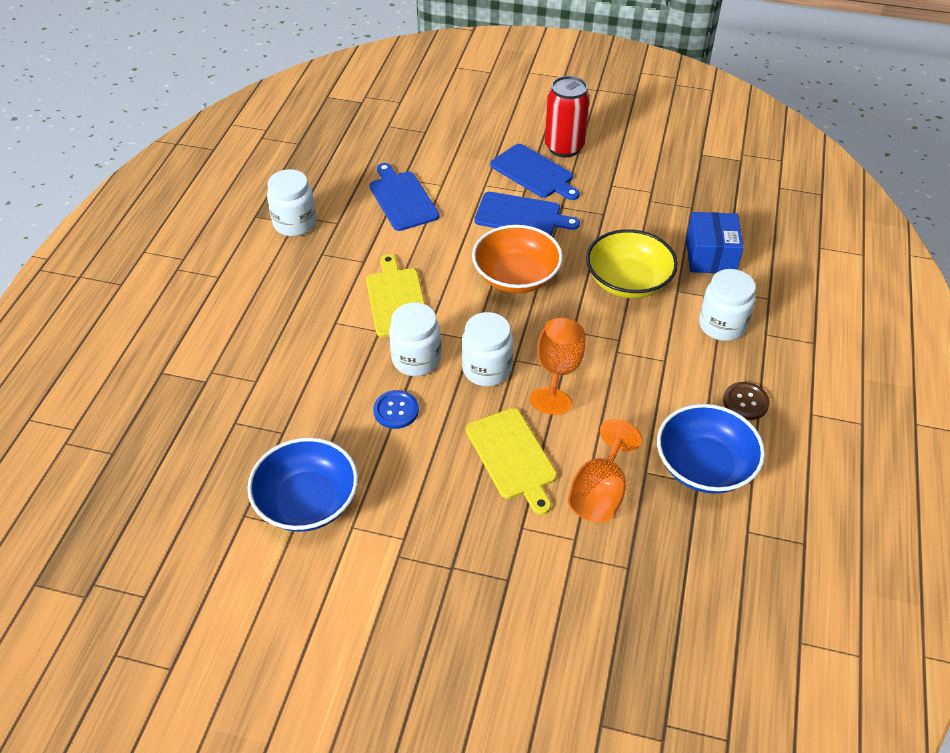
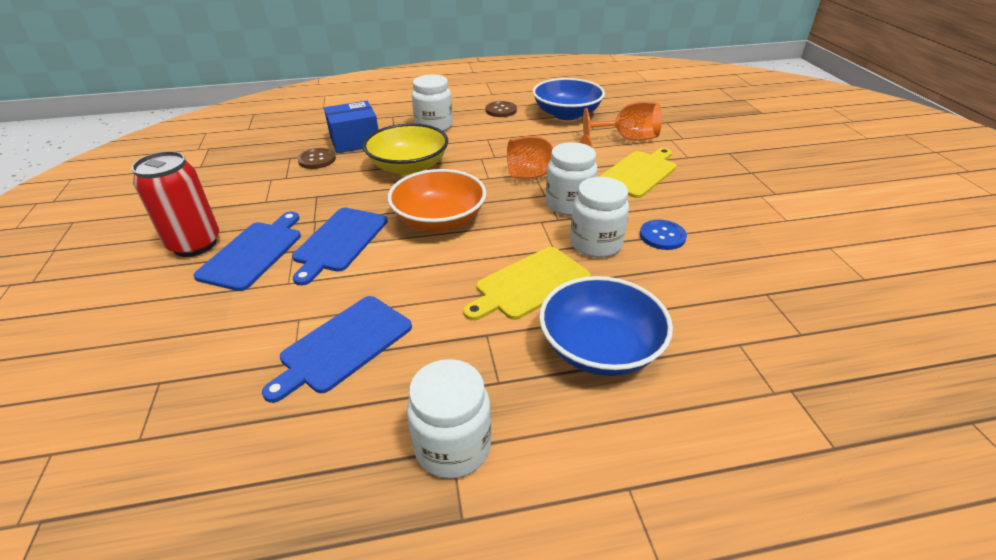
camera: 115 degrees left, 10 degrees down
(307, 501) = (802, 249): blue bowl -> blue bowl (600, 348)
(521, 215) = (339, 241): blue cutting board -> blue cutting board turned 150 degrees counterclockwise
(677, 223) = (317, 160): none -> brown button

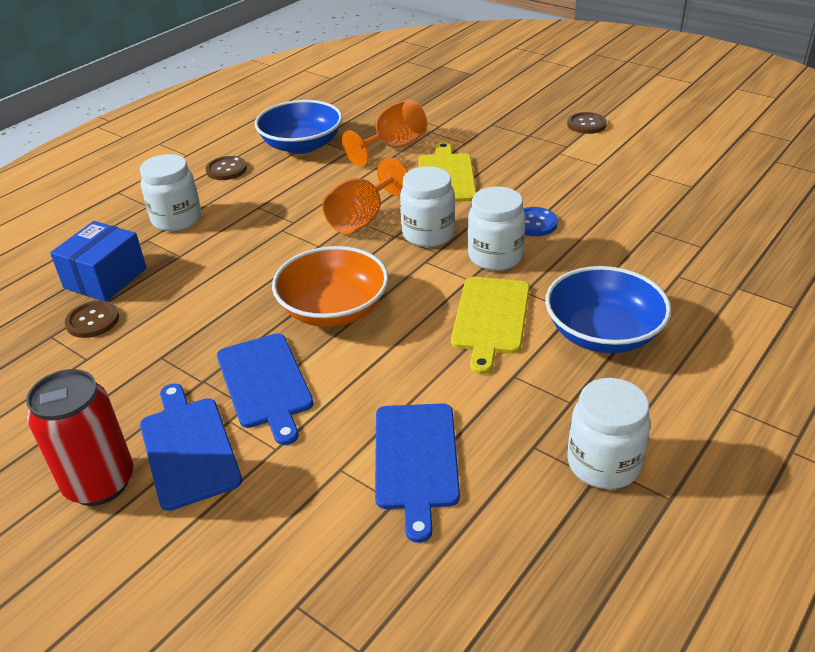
camera: 40 degrees left, 0 degrees up
(409, 167) = (218, 275): yellow bowl -> none
(818, 185) = (586, 124): none -> brown button

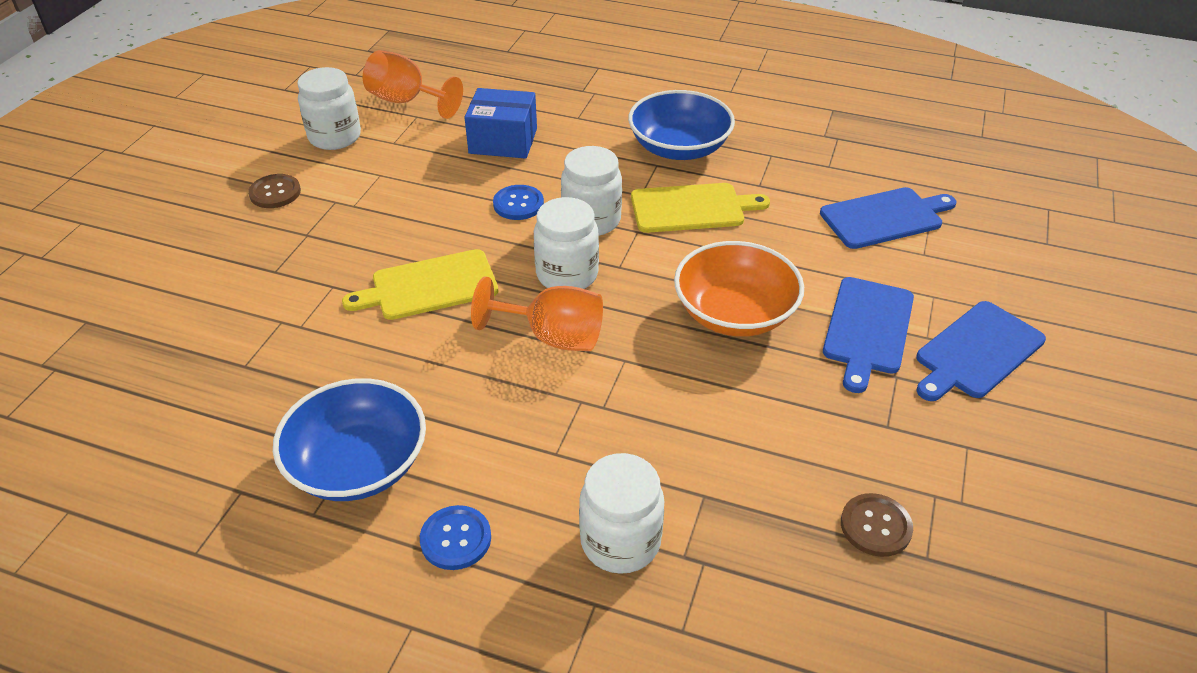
camera: 110 degrees left, 5 degrees up
(100, 483) = (1058, 396): red can -> none
(105, 278) = (792, 560): blue box -> blue box (503, 141)
(226, 169) = (456, 539): brown button -> blue button
(265, 383) = (867, 329): blue cutting board -> blue cutting board turned 150 degrees clockwise
(393, 147) = (353, 354): orange goblet -> orange goblet (406, 101)
(603, 464) = (823, 136): white jar -> white jar (335, 137)

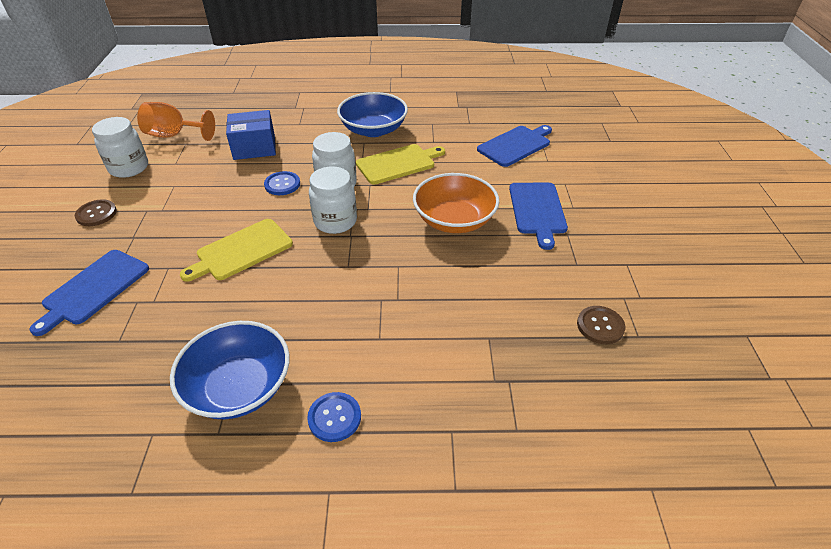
camera: 20 degrees left, 0 degrees up
(553, 337) = (343, 263): orange goblet -> none
(620, 541) = (449, 384): white jar -> none
(977, 352) = (604, 209): blue cutting board -> blue cutting board (94, 289)

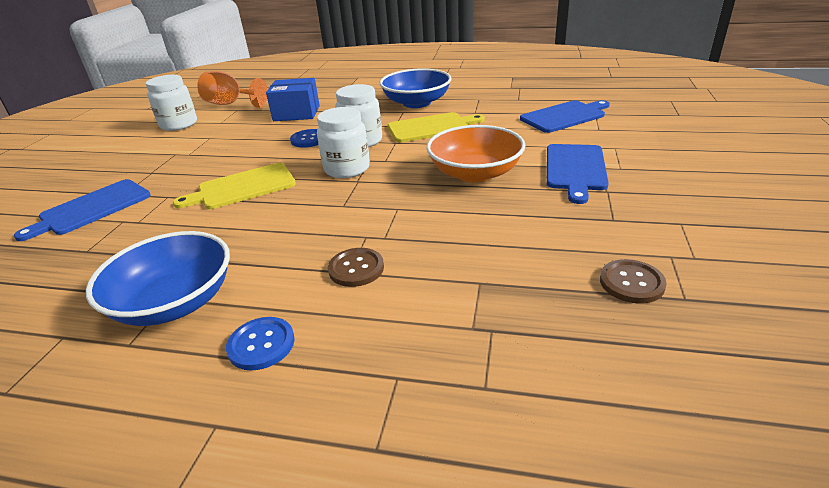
camera: 15 degrees right, 10 degrees down
(96, 214) = (131, 155): brown button -> brown button (356, 268)

